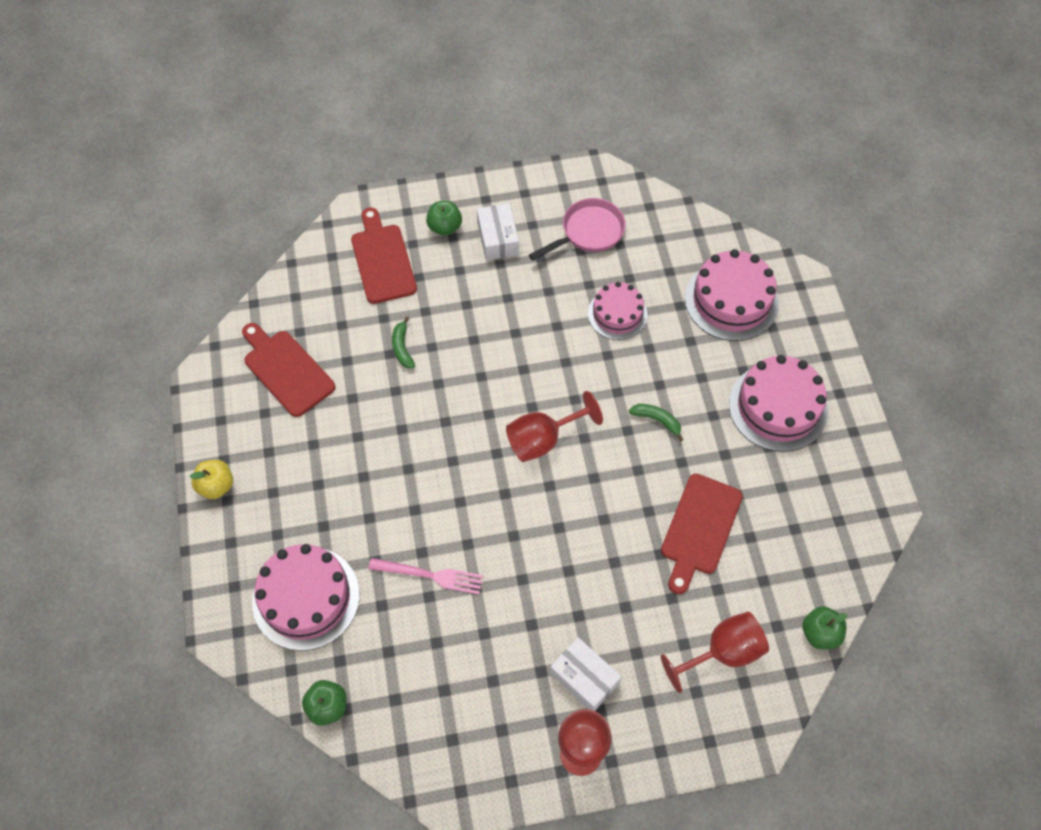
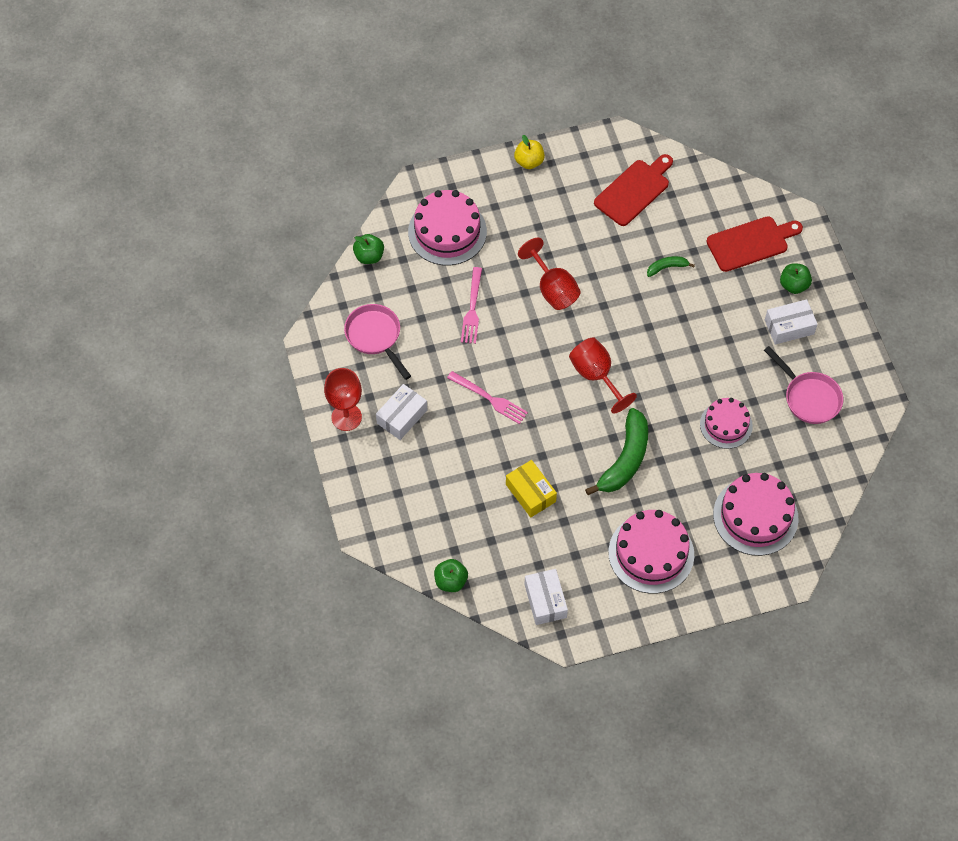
camera: 85 degrees right, 0 degrees up
(458, 706) = (375, 337): none -> pink pan
(565, 564) = (490, 399): none -> pink fork
(657, 420) = (625, 459): green banana -> green banana, size x2.06
(699, 528) = (530, 493): red cutting board -> yellow box
(722, 653) = (429, 511): red goblet -> red goblet (553, 289)
(841, 525) = (545, 601): none -> white box

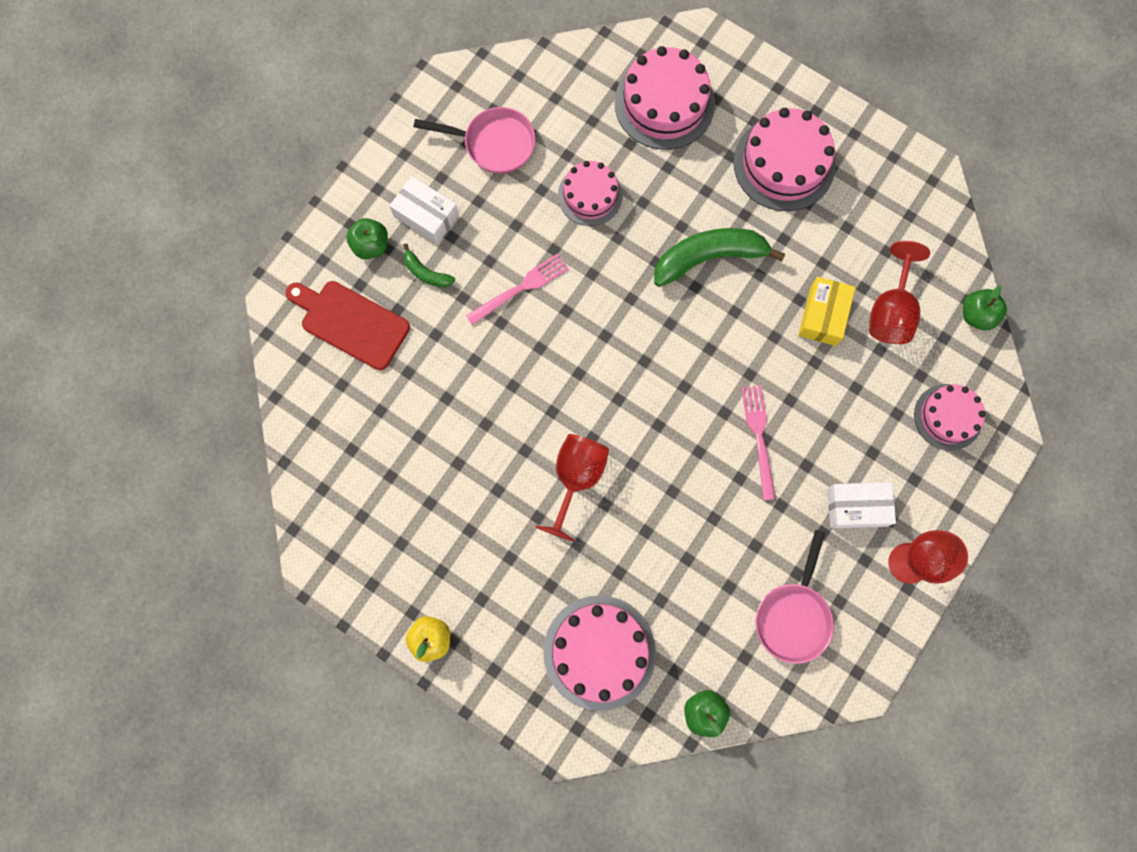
camera: 130 degrees left, 15 degrees up
(406, 509) = (948, 417): none -> pink cake
(472, 309) = (672, 542): pink fork -> pink fork (521, 288)
(545, 601) = (915, 218): white box -> none
(596, 376) = (641, 354): red goblet -> red goblet (890, 311)
(634, 190) = (378, 491): red cutting board -> none
(667, 267) = (451, 383): green banana -> green banana (426, 273)
(809, 397) = (494, 143): pink pan -> pink pan turned 90 degrees clockwise

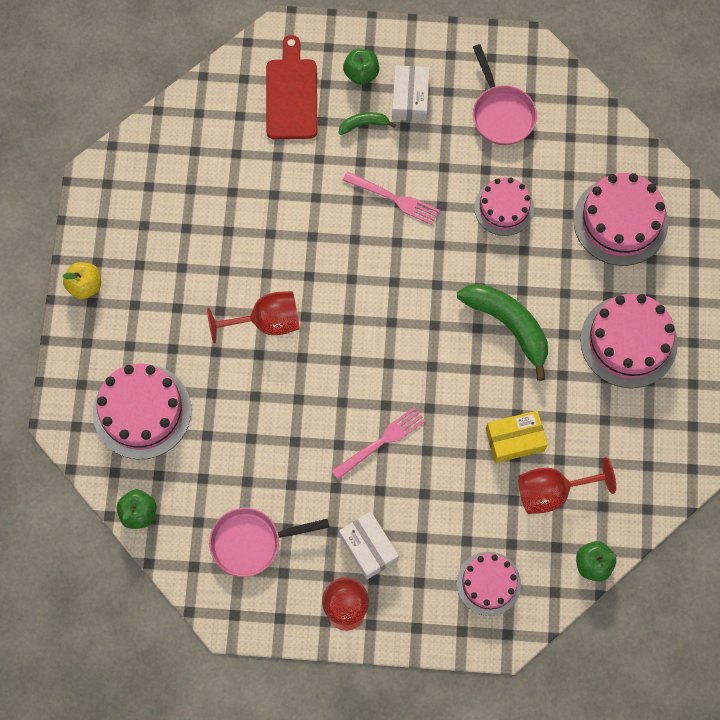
camera: 60 degrees right, 5 degrees down
(426, 273) = (364, 124): green banana -> green banana turned 75 degrees clockwise

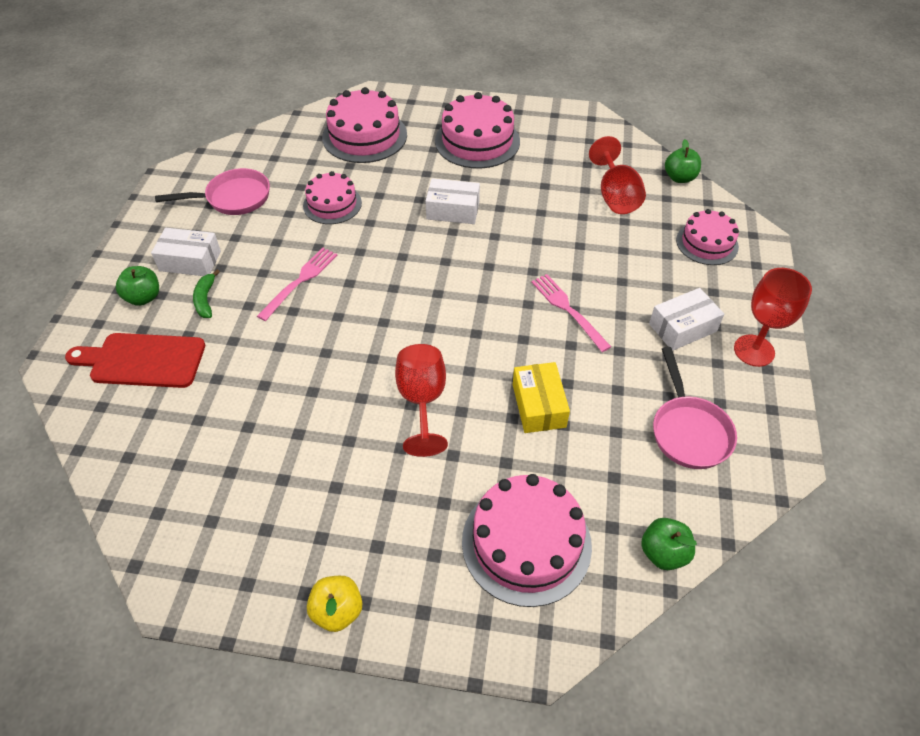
camera: 85 degrees left, 20 degrees down
(508, 325) = (453, 210): green banana -> white box
(515, 439) = (566, 215): yellow box -> yellow box (538, 405)

